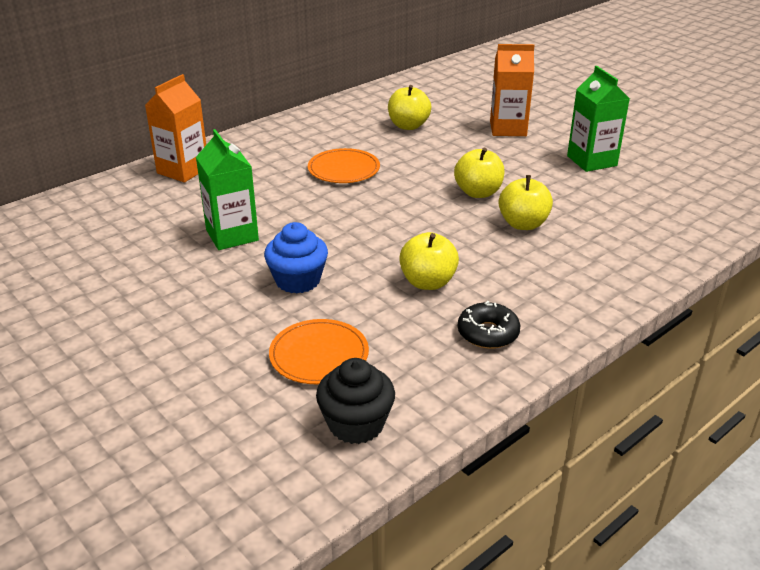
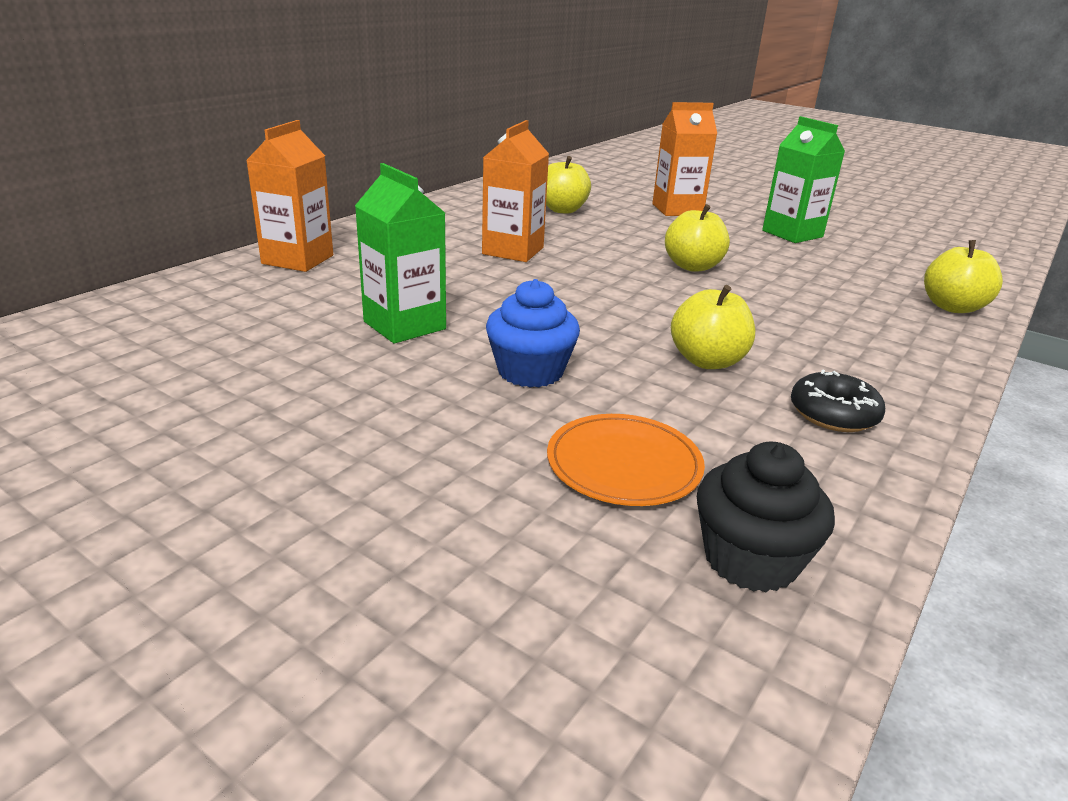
camera: 15 degrees left, 5 degrees down
(343, 169) = (513, 251): orange plate -> orange carton
(523, 224) = (771, 294): yellow apple -> yellow apple (952, 307)

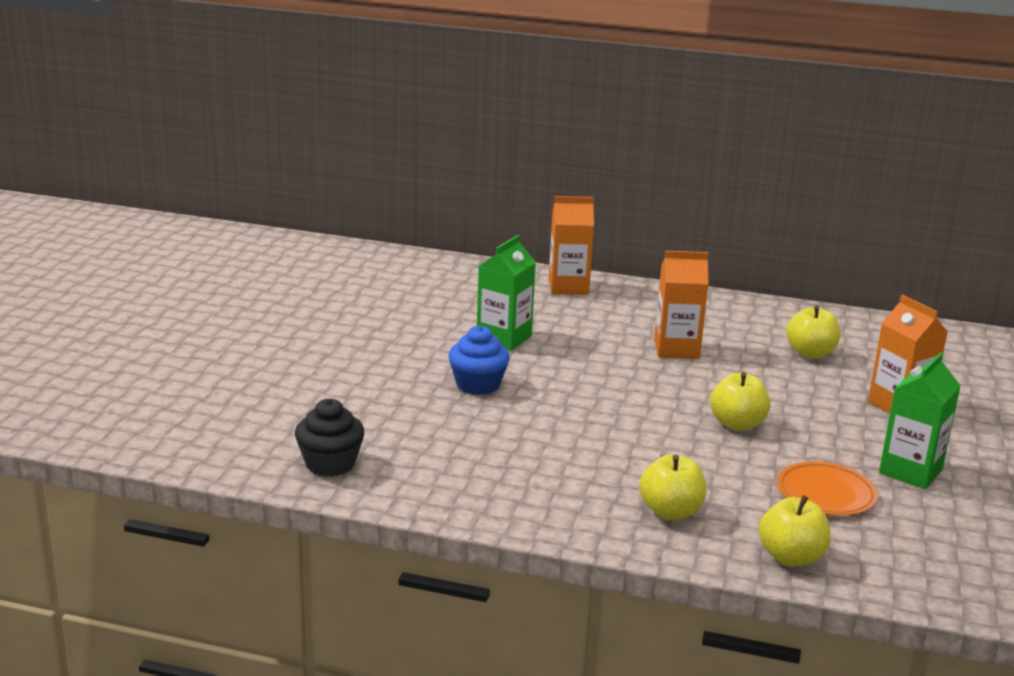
camera: 70 degrees right, 5 degrees down
(624, 464) = (393, 424): orange plate -> orange plate (826, 493)
(707, 361) = (549, 441): yellow apple -> yellow apple (670, 512)
(833, 414) = (509, 489): black donut -> none

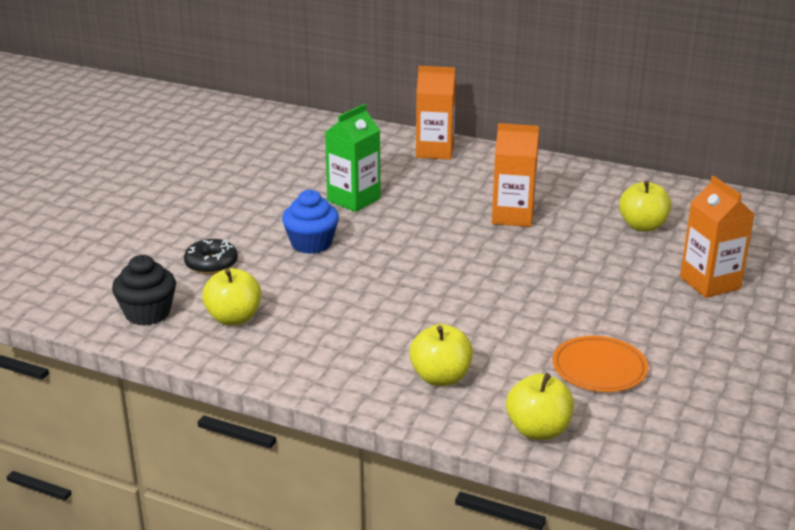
camera: 10 degrees right, 5 degrees up
(378, 410) = (211, 264): none -> black donut
(737, 424) = (541, 294): yellow apple -> yellow apple (234, 318)
(910, 471) = (693, 350): green carton -> none

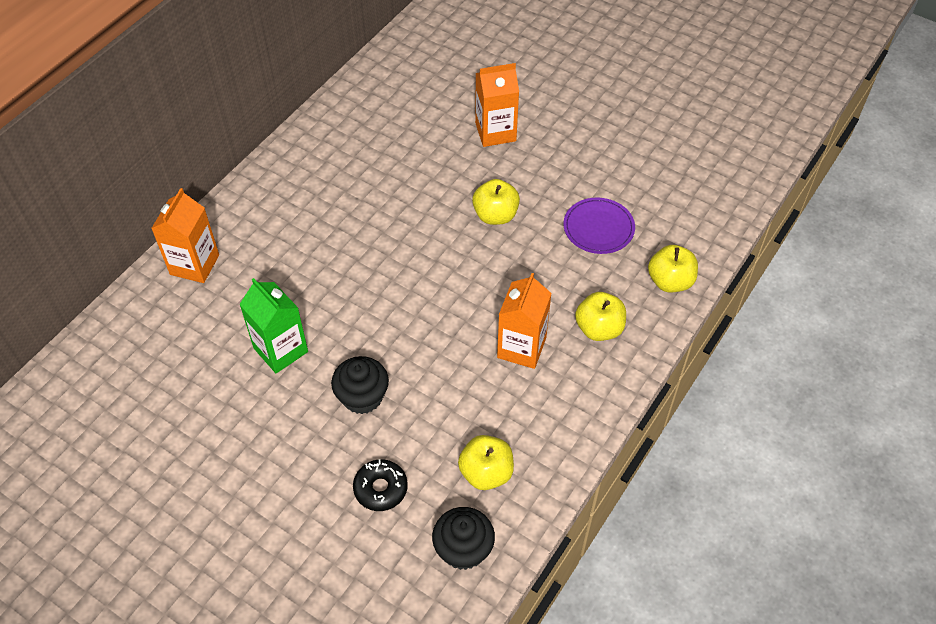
camera: 80 degrees left, 25 degrees up
(311, 244) = (362, 396): blue cupcake -> black cupcake
(512, 216) = (353, 230): orange carton -> orange carton (521, 347)
(599, 368) = (598, 228): orange plate -> purple plate
(642, 226) = (396, 146): yellow apple -> yellow apple (495, 215)

